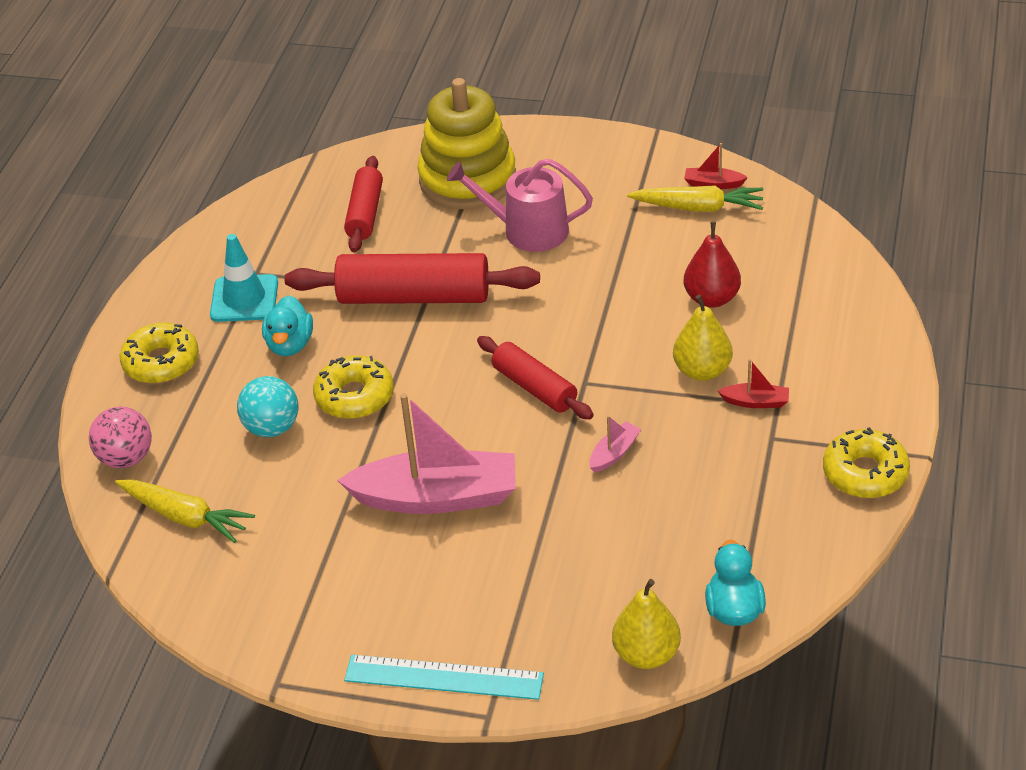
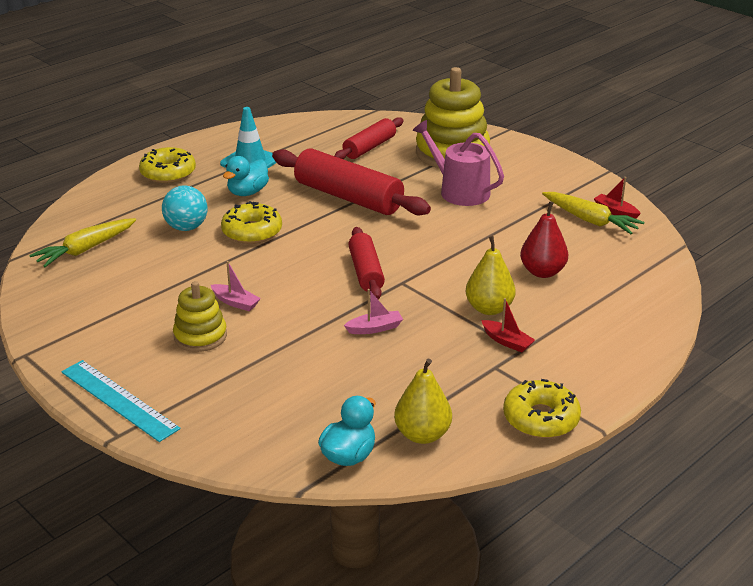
camera: 30 degrees right, 10 degrees down
(126, 458) = (92, 209): pink ball -> none
(185, 517) = (85, 249): yellow carrot -> yellow carrot turned 75 degrees clockwise
(437, 497) = (235, 302): pink boat -> pink boat, size x0.41
(445, 558) = (200, 336): none -> yellow stacking toy
(646, 654) = (258, 452): yellow pear -> yellow pear (422, 435)

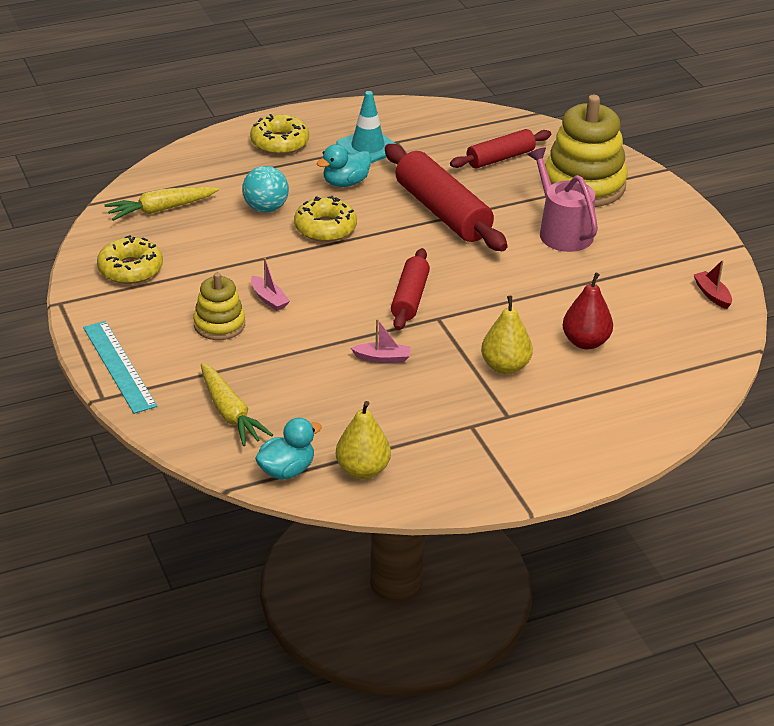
camera: 20 degrees right, 5 degrees up
(507, 341) = (500, 404): red boat -> none
(541, 418) = (480, 485): yellow donut -> yellow donut (130, 269)
(590, 220) = (677, 298): yellow carrot -> yellow carrot (230, 413)

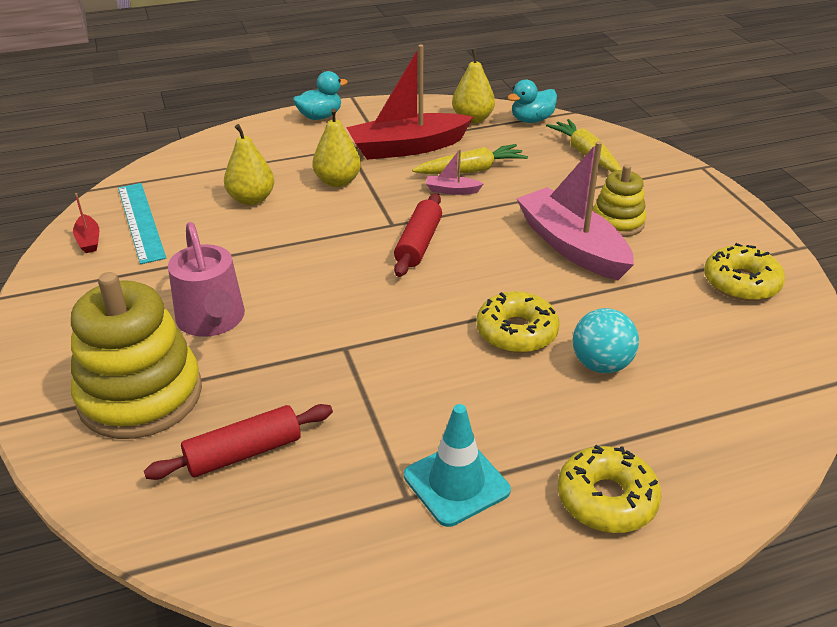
camera: 175 degrees left, 0 degrees up
(119, 366) = (700, 189): turquoise ruler -> turquoise ruler (140, 221)
(161, 209) = (745, 366): yellow carrot -> yellow carrot (471, 170)
(269, 299) = (571, 246): pink boat -> pink boat, size x2.41
(345, 183) = (492, 407): turquoise duck -> turquoise duck (320, 116)
(438, 418) = (407, 148): none -> red boat
(442, 212) = (359, 353): red rolling pin -> none
(585, 342) = (251, 199): red pear -> yellow pear

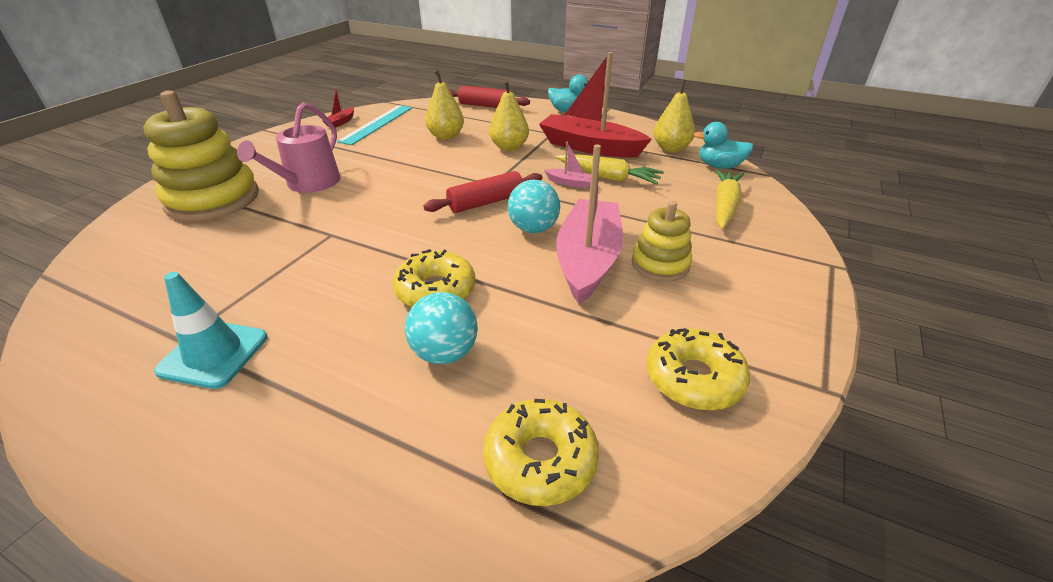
camera: 45 degrees right, 0 degrees up
(243, 452) = (183, 255): red rolling pin -> red rolling pin (486, 106)
(452, 190) = (570, 183): pink boat -> pink boat turned 150 degrees clockwise
(495, 245) = (533, 229): none -> turquoise ball
(606, 499) = (252, 450): yellow donut -> yellow donut (540, 459)

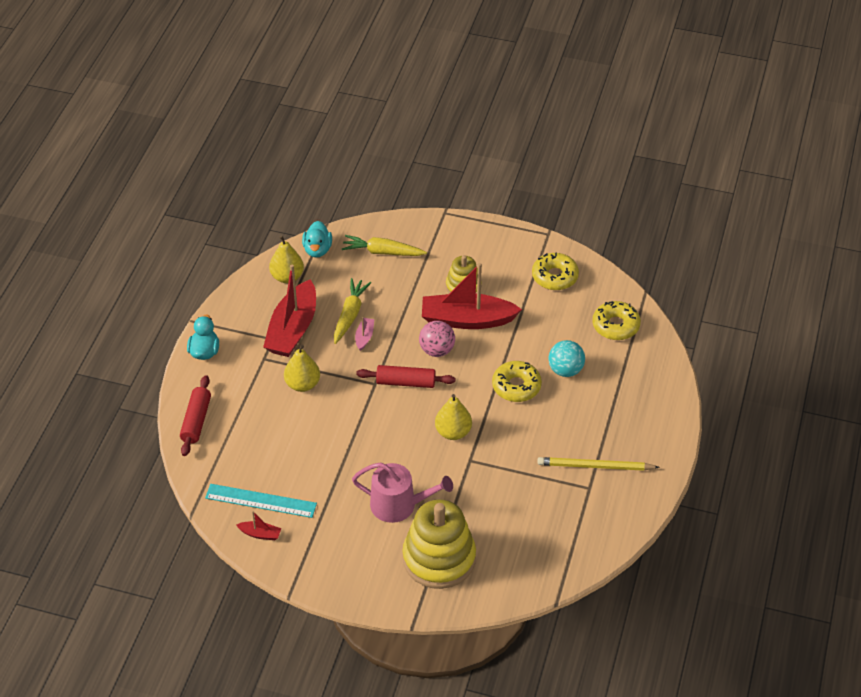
camera: 100 degrees left, 10 degrees up
(214, 354) = (595, 466): turquoise traffic cone -> yellow pencil
(446, 136) = (284, 436): yellow pear -> yellow pear (453, 432)
(486, 202) = (405, 382): red rolling pin -> red rolling pin turned 45 degrees counterclockwise
(533, 229) = (437, 350): turquoise ball -> pink ball
(588, 260) = (467, 320): pink boat -> red boat

